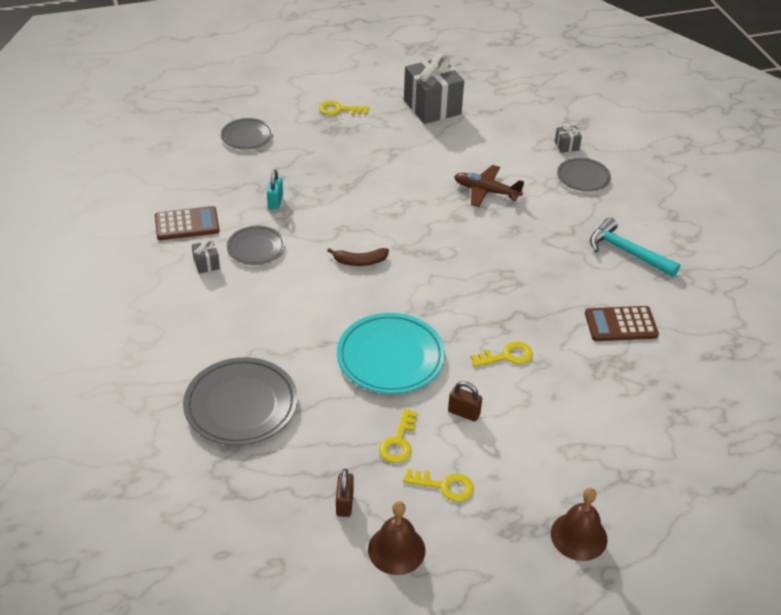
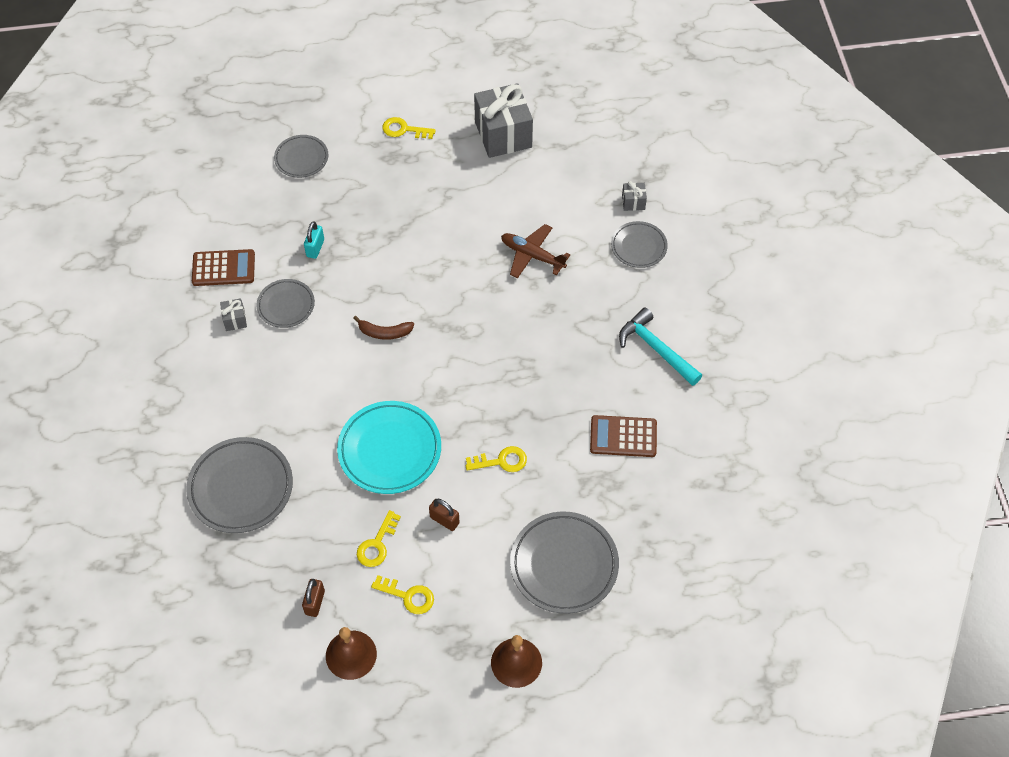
camera: 10 degrees right, 15 degrees up
(599, 440) = (564, 565): none -> grey plate

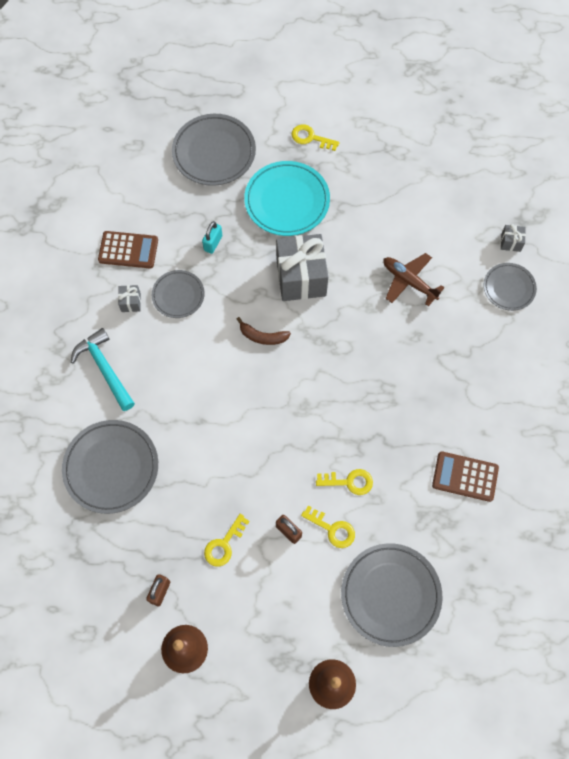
camera: 10 degrees right, 10 degrees up
(301, 158) = (214, 153): grey plate -> grey plate, size x1.69
(390, 450) = (249, 453): turquoise plate -> turquoise plate (287, 201)
(408, 596) = (244, 600): yellow key -> yellow key (332, 529)
(503, 135) = (400, 156): grey gift -> grey gift (301, 277)
(656, 349) = (509, 393): turquoise hammer -> turquoise hammer (104, 368)

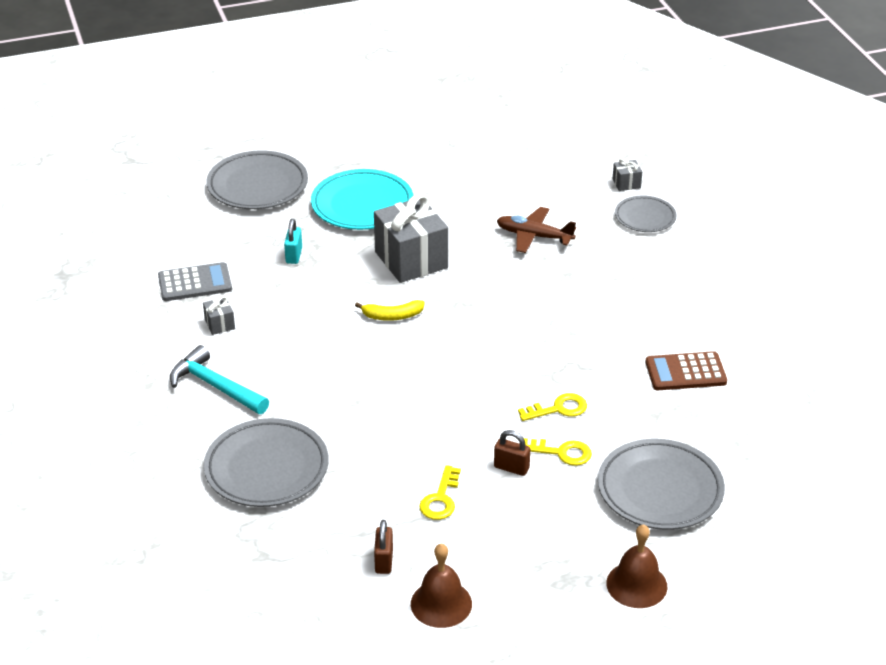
camera: 20 degrees left, 30 degrees down
(128, 250) = (195, 283): brown calculator -> grey calculator
(178, 295) = (274, 306): grey plate -> none
(262, 336) = (392, 316): brown banana -> yellow banana
(311, 138) = (363, 152): yellow key -> none

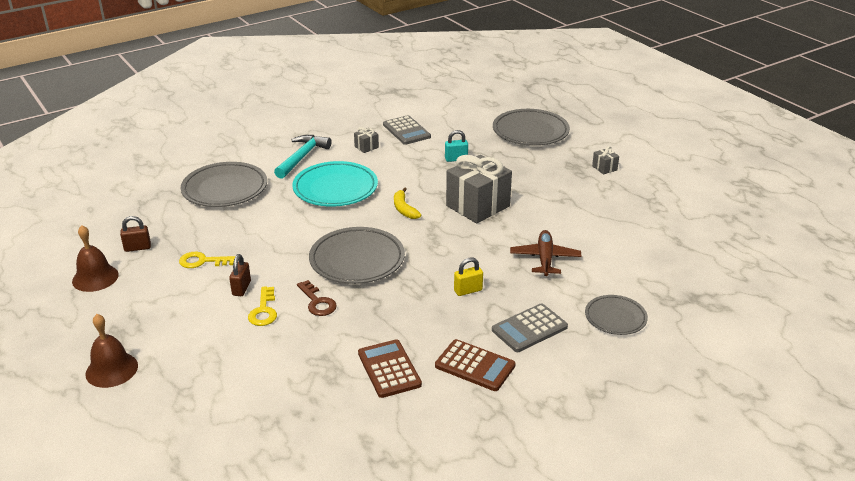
camera: 75 degrees right, 5 degrees down
(362, 205) = (535, 175): turquoise plate -> turquoise plate (335, 188)
(558, 409) = (317, 302): yellow key -> brown key
(572, 298) = (468, 290): none -> yellow padlock
(626, 183) = (663, 300): grey gift -> grey gift (604, 168)
(646, 271) = (529, 328): none -> grey calculator
(660, 490) = (226, 370): grey plate -> grey plate (357, 260)
(694, 316) = (475, 366): none -> brown calculator

